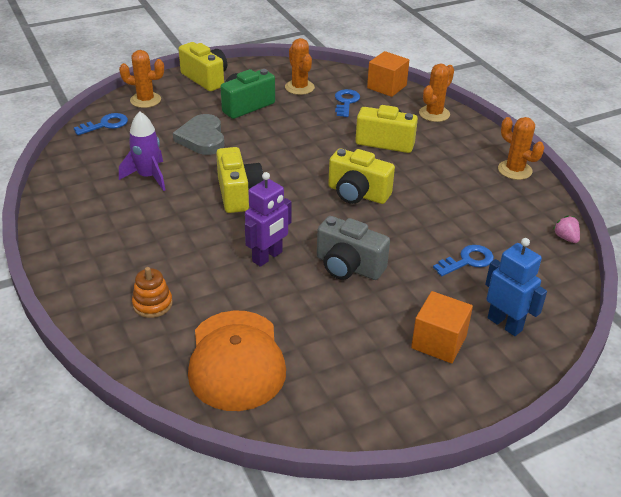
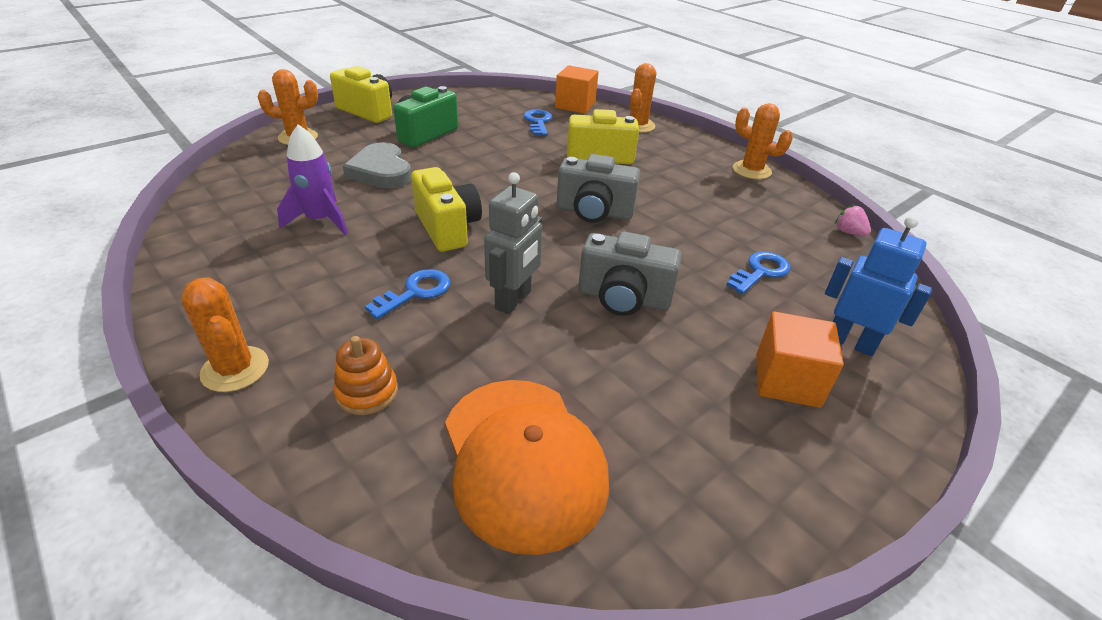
camera: 15 degrees left, 0 degrees up
(105, 124) = (250, 167): blue key -> blue key (416, 292)
(267, 257) = (513, 300): purple robot -> grey robot
(299, 87) = (480, 112): orange cactus -> orange cactus (235, 369)
(357, 194) = (594, 212): yellow camera -> grey camera

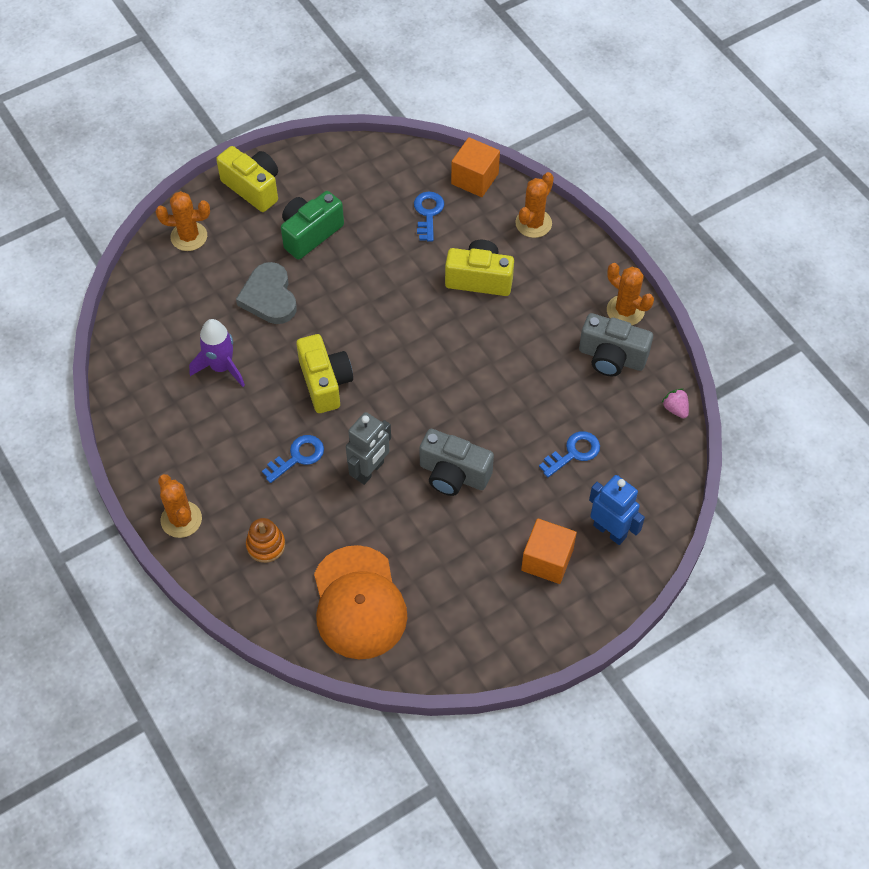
camera: 10 degrees right, 20 degrees up
(594, 212) = (454, 368): grey camera -> grey camera (611, 357)

